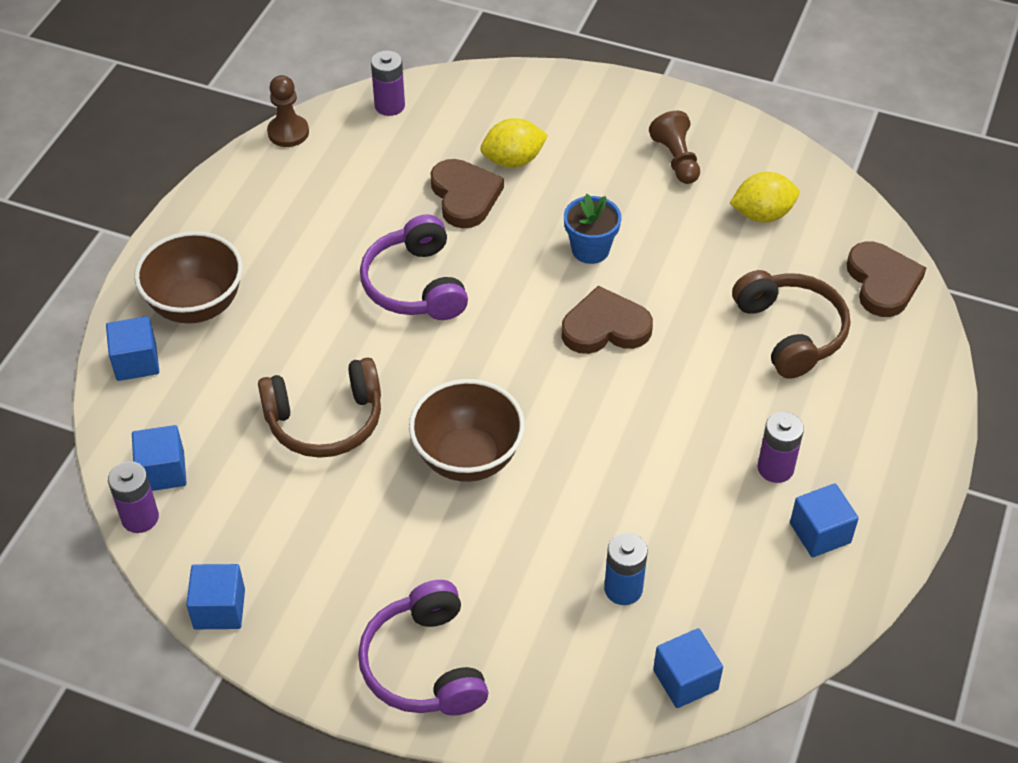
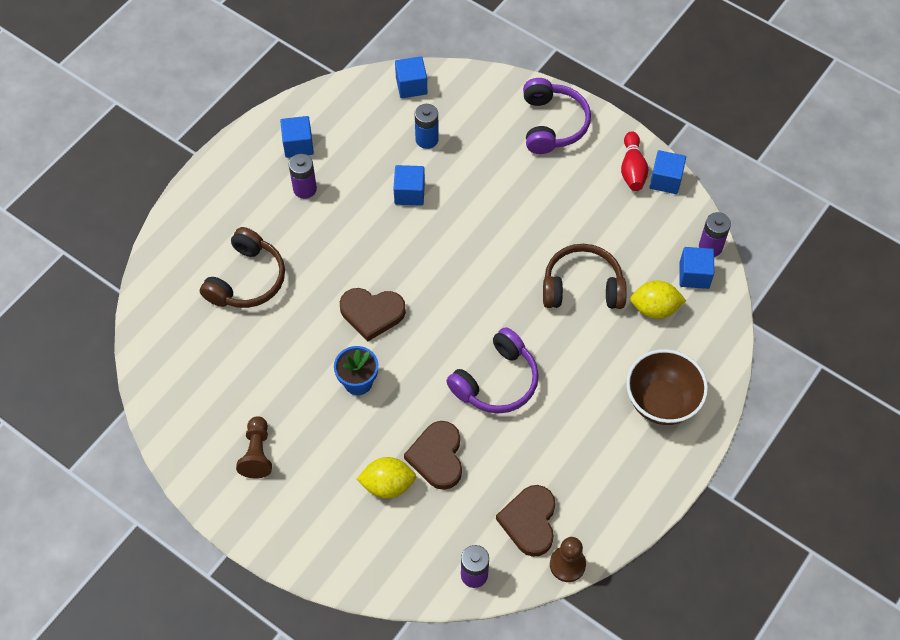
camera: 165 degrees left, 10 degrees up
(136, 362) = (708, 363): blue cube -> blue cube (409, 193)
(276, 616) = (632, 169): none -> red bowling pin
(415, 285) = (496, 381): purple headphones -> purple headphones turned 45 degrees clockwise
(468, 458) = (495, 239): brown bowl -> none
(762, 214) = (217, 383): yellow lemon -> yellow lemon (654, 308)
(790, 332) = (247, 279): brown headphones -> brown headphones turned 150 degrees counterclockwise
(882, 282) = (162, 303): brown heart -> brown heart (529, 521)

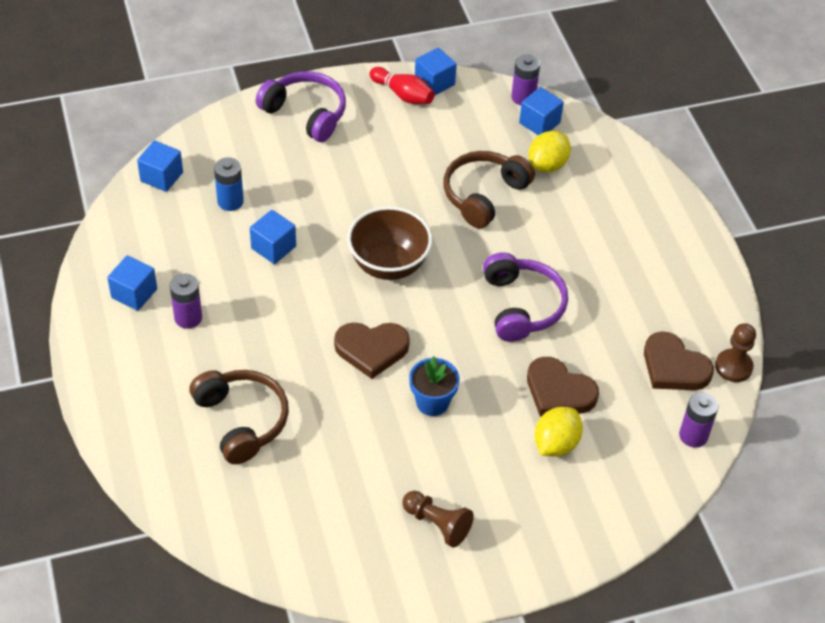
camera: 55 degrees left, 10 degrees down
(372, 313) = (371, 349): brown heart -> brown heart turned 45 degrees clockwise
(661, 402) = (636, 215): brown bowl -> brown bowl (389, 265)

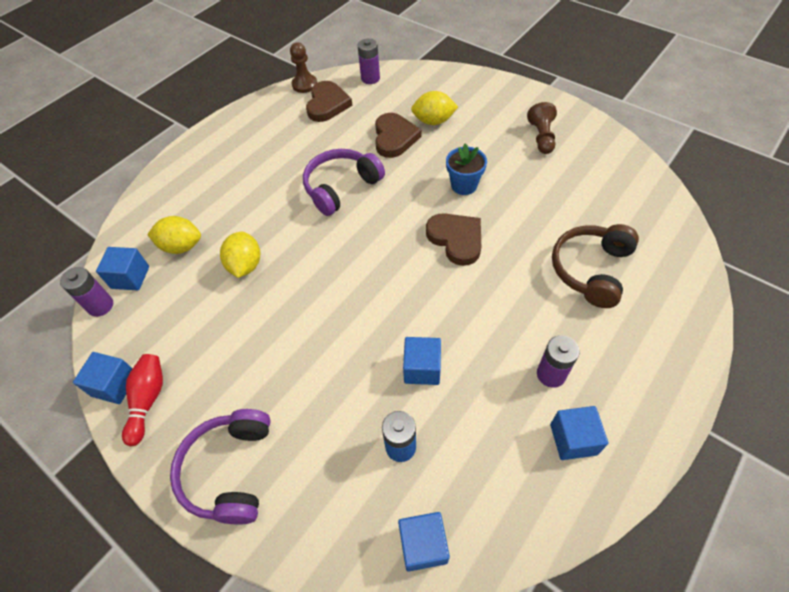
camera: 120 degrees left, 5 degrees up
(389, 265) = (369, 279): brown bowl -> none
(484, 195) = (245, 265): brown headphones -> yellow lemon

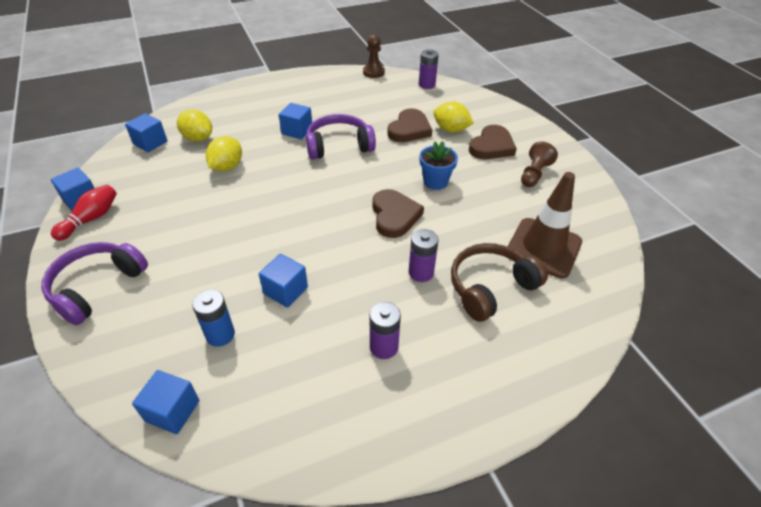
camera: 25 degrees right, 10 degrees down
(100, 306) = (118, 151): purple battery -> purple battery (421, 272)
(327, 104) = (378, 90): brown heart -> brown heart (492, 146)
(573, 439) = (358, 405): blue cube -> blue cube (297, 131)
(603, 209) = (543, 247): none -> brown traffic cone

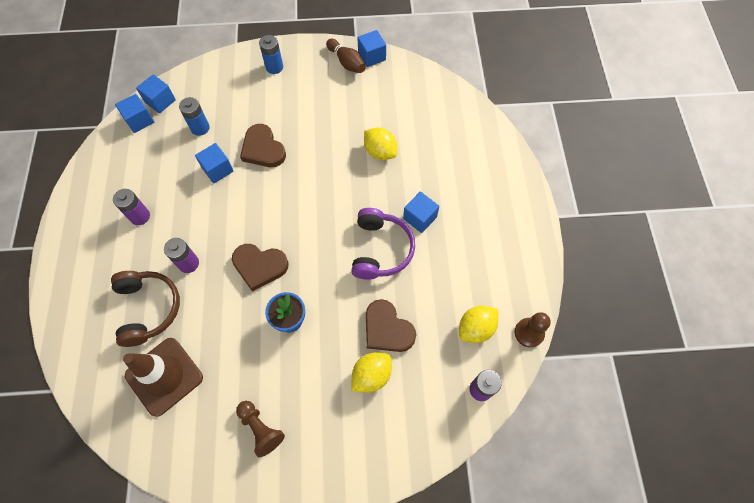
camera: 110 degrees right, 20 degrees up
(91, 219) = (346, 62): red bowling pin -> brown bowling pin
(97, 287) = (274, 67): purple headphones -> blue battery
(150, 143) = (438, 99): blue cube -> blue cube (139, 120)
(198, 138) = (434, 134): yellow lemon -> yellow lemon (475, 328)
(492, 146) = (324, 407): brown heart -> brown heart (263, 149)

